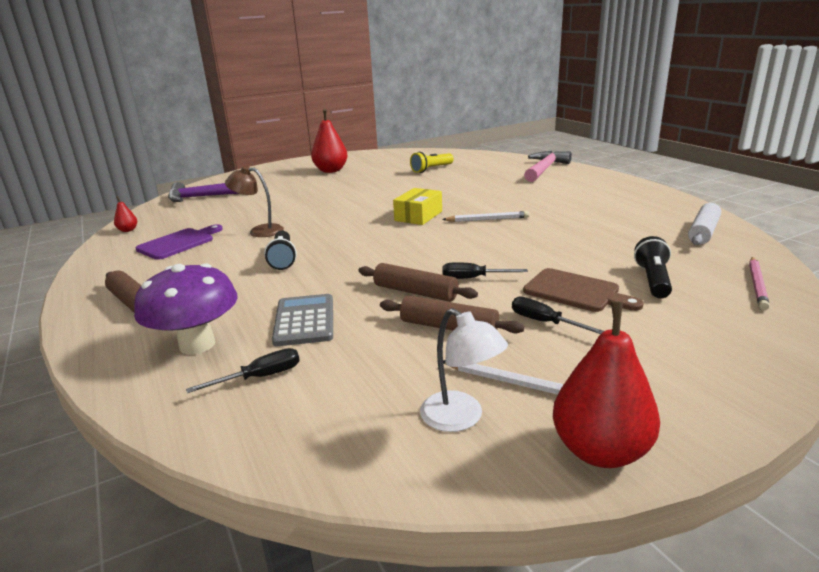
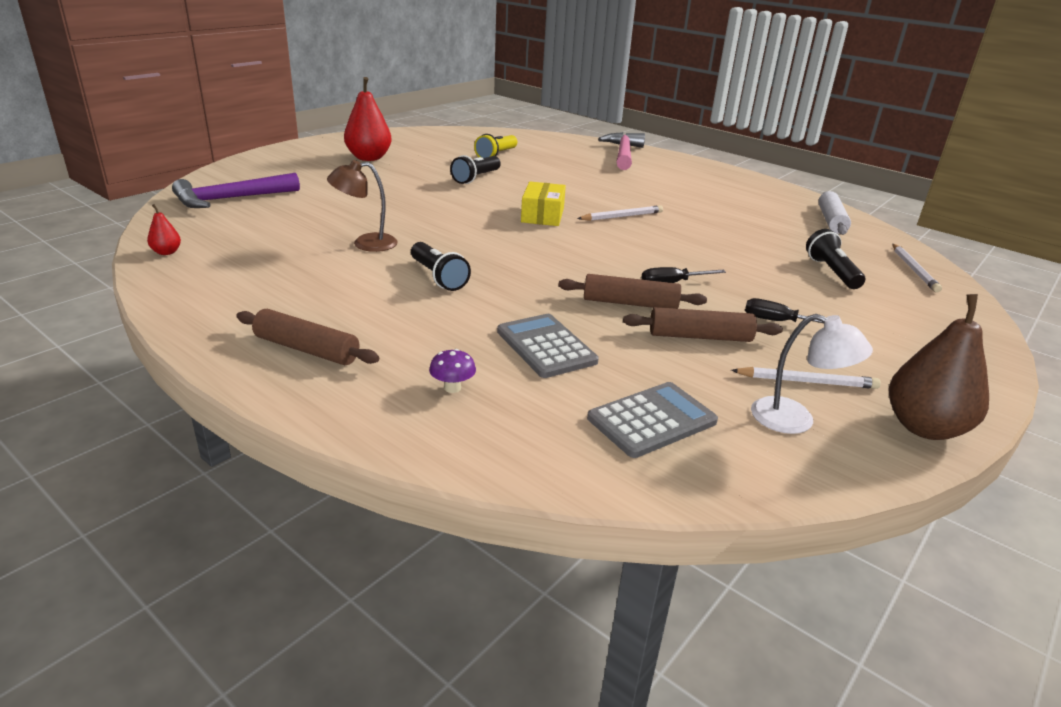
camera: 25 degrees left, 5 degrees up
(179, 243) = (270, 266): purple cutting board -> none
(197, 345) = (452, 388): purple mushroom -> purple mushroom, size x0.41
(260, 377) = (566, 412): black screwdriver -> none
(323, 396) = (652, 420): none -> grey calculator
(395, 186) = (476, 178): none -> black flashlight
(576, 291) = (778, 289): brown cutting board -> none
(600, 451) = (924, 427): red pear -> brown pear
(757, 285) = (914, 270): pink pencil -> white pencil

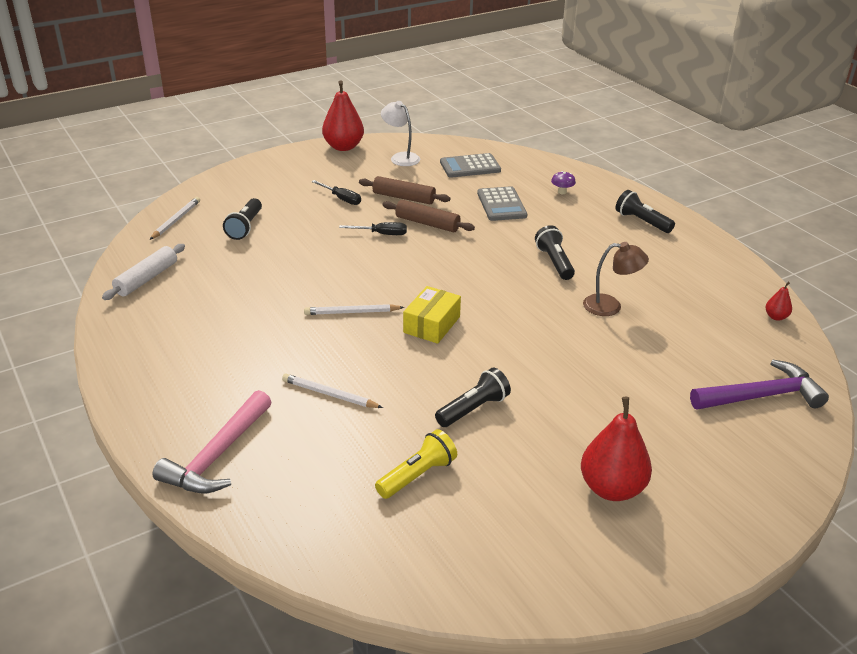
camera: 160 degrees left, 5 degrees up
(307, 349) = (642, 222): brown rolling pin -> black flashlight
(807, 381) = (372, 169): white pencil -> white pencil (329, 394)
(924, 427) = (343, 147): brown pear -> red pear

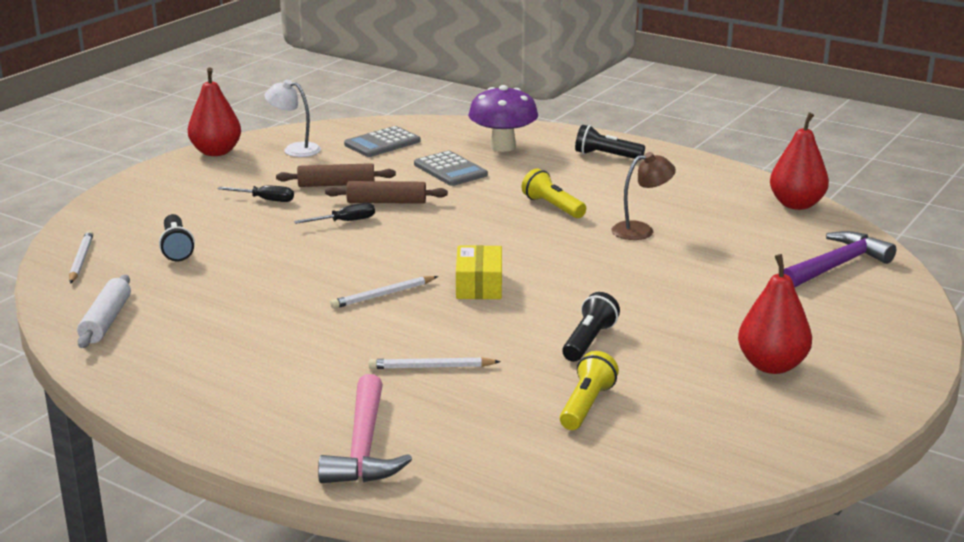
camera: 25 degrees left, 10 degrees down
(554, 262) = (552, 207): black flashlight -> yellow flashlight
(562, 192) = (503, 147): purple mushroom -> purple mushroom, size x2.47
(776, 317) = (796, 204): red pear -> red pear, size x2.17

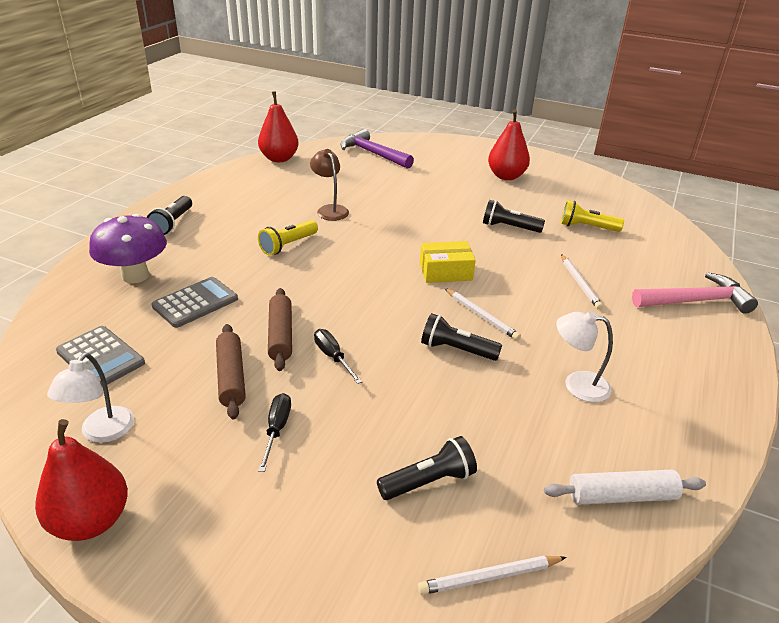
camera: 100 degrees left, 10 degrees up
(248, 328) = (577, 384): none -> white lamp
(330, 276) = (456, 350): none -> black flashlight

